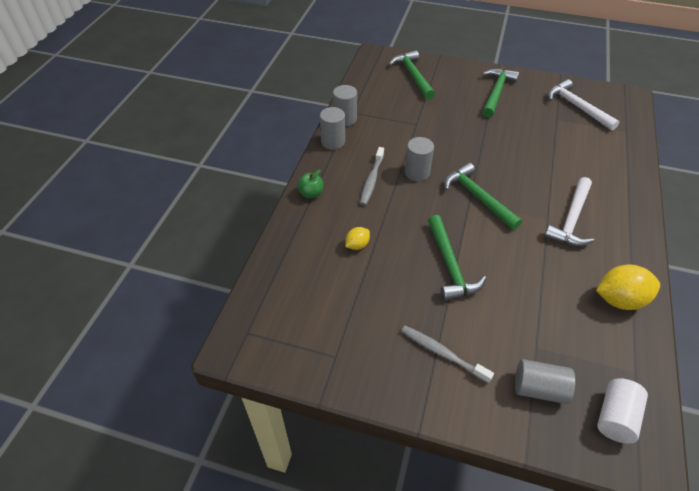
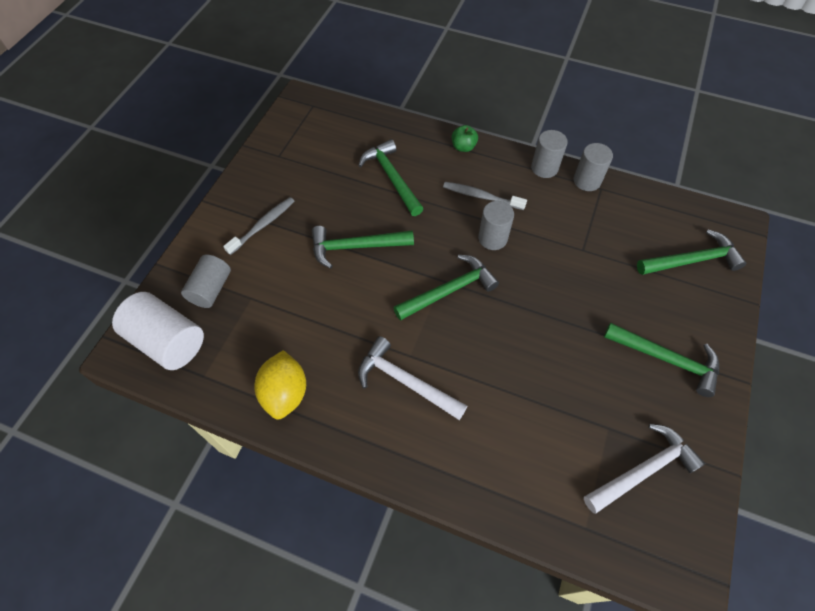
camera: 95 degrees right, 10 degrees up
(357, 245) = (392, 177): yellow lemon -> green hammer
(615, 417) = (168, 341): white cylinder -> white cylinder, size x1.51

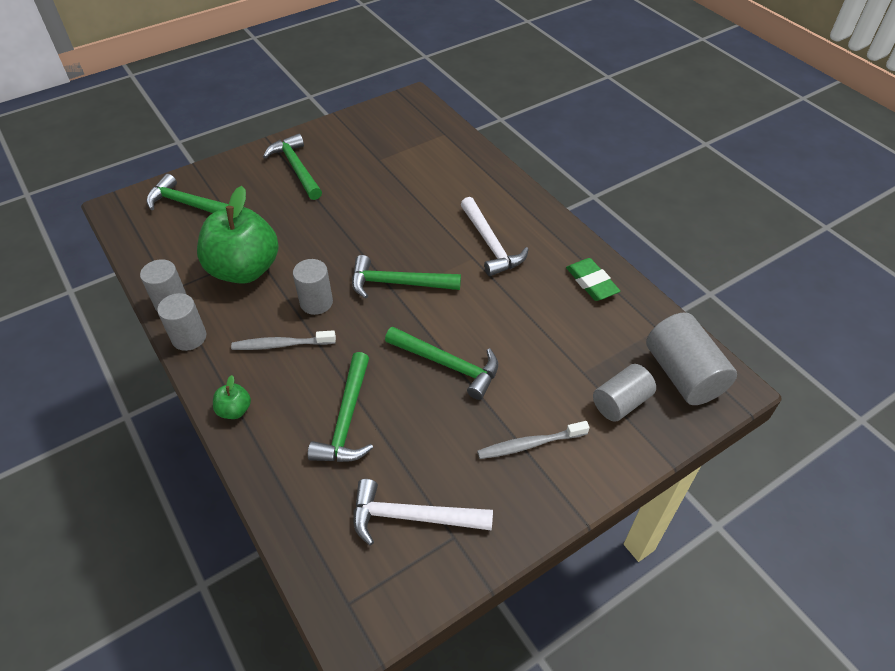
camera: 145 degrees left, 10 degrees down
(168, 341) = (683, 374): white cylinder -> grey cylinder
(285, 393) = (591, 282): yellow lemon -> green eraser
(481, 196) = (281, 345): grey toothbrush -> grey toothbrush turned 120 degrees clockwise
(573, 232) = (244, 269): none -> green apple
(643, 470) = (382, 136): white hammer -> white hammer (412, 517)

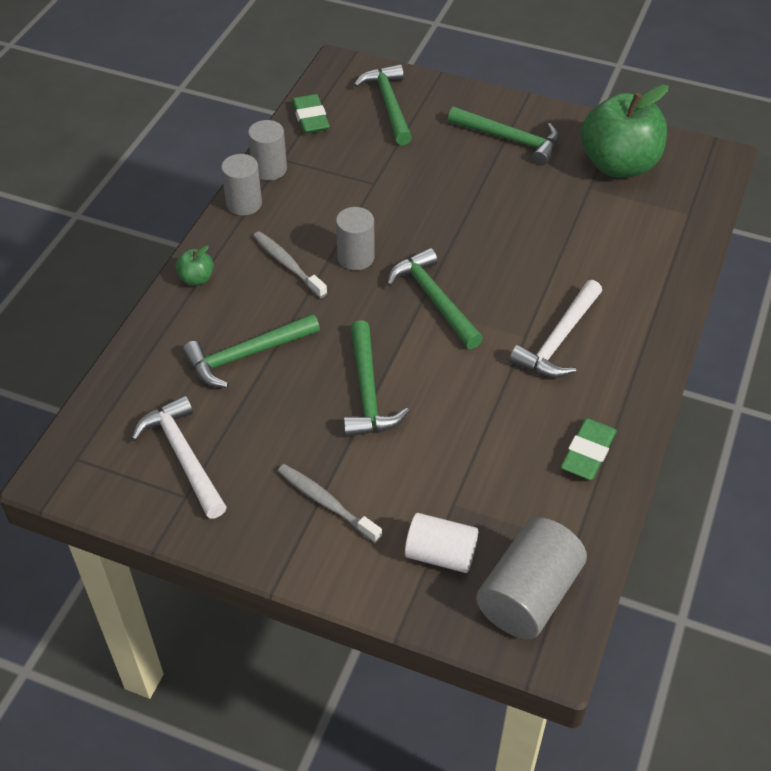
camera: 55 degrees right, 0 degrees up
(148, 251) = (310, 118): none -> green eraser
(244, 269) = (348, 188): green apple -> green apple (618, 165)
(296, 168) = (510, 140): green hammer -> green hammer turned 90 degrees clockwise
(621, 402) = (440, 554): grey cylinder -> white cylinder

